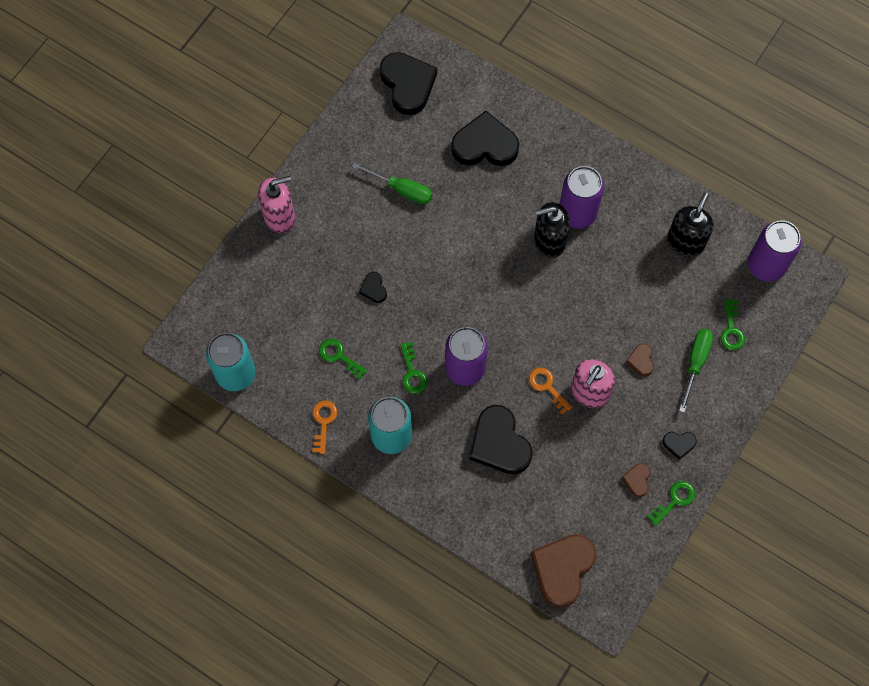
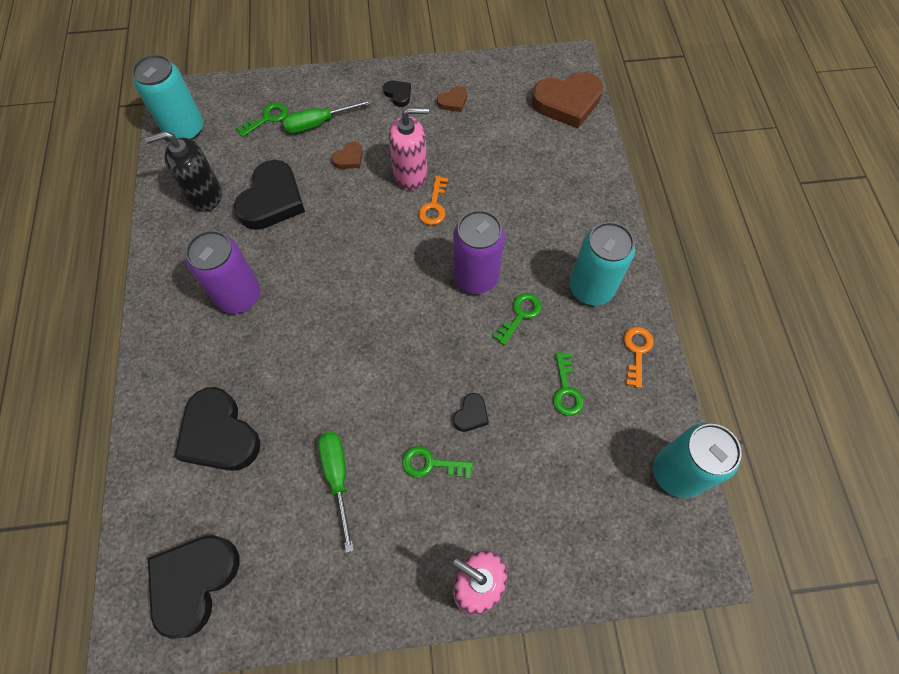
camera: 130 degrees left, 5 degrees down
(323, 422) = (637, 351): orange key -> orange key turned 135 degrees clockwise
(499, 443) = (515, 205): black heart -> black heart (272, 200)
(549, 241) = (289, 298): black soap dispenser -> none
(675, 500) = (445, 72): green key -> green key (431, 464)
(766, 265) = (184, 129): purple can -> turquoise can

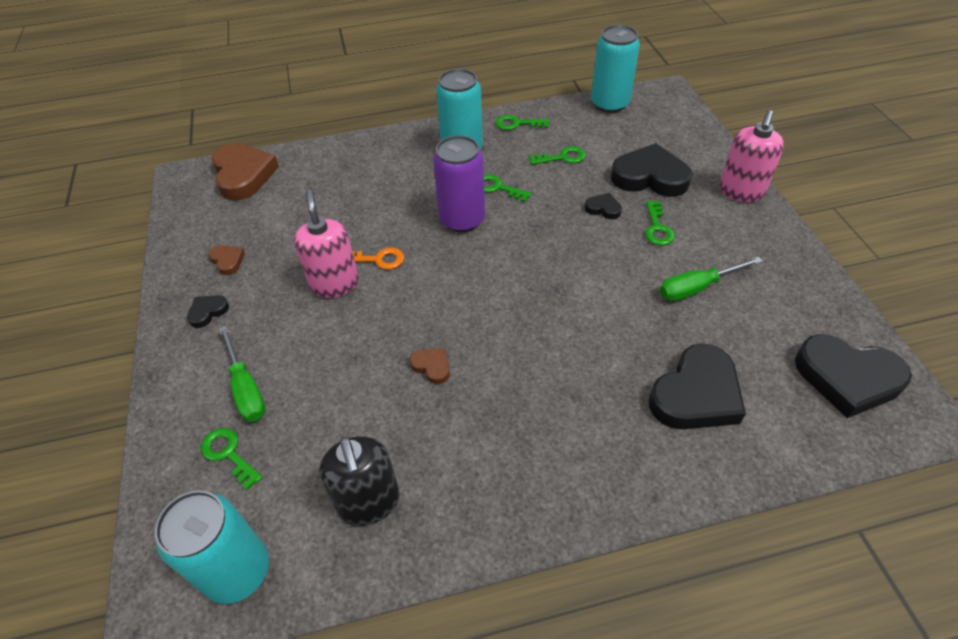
camera: 95 degrees left, 15 degrees down
(238, 296) = (522, 418): purple can -> none
(272, 200) = (375, 414): black heart -> black heart (650, 177)
(349, 158) = (308, 344): brown heart -> brown heart (432, 366)
(637, 351) = (517, 124): orange key -> green key

